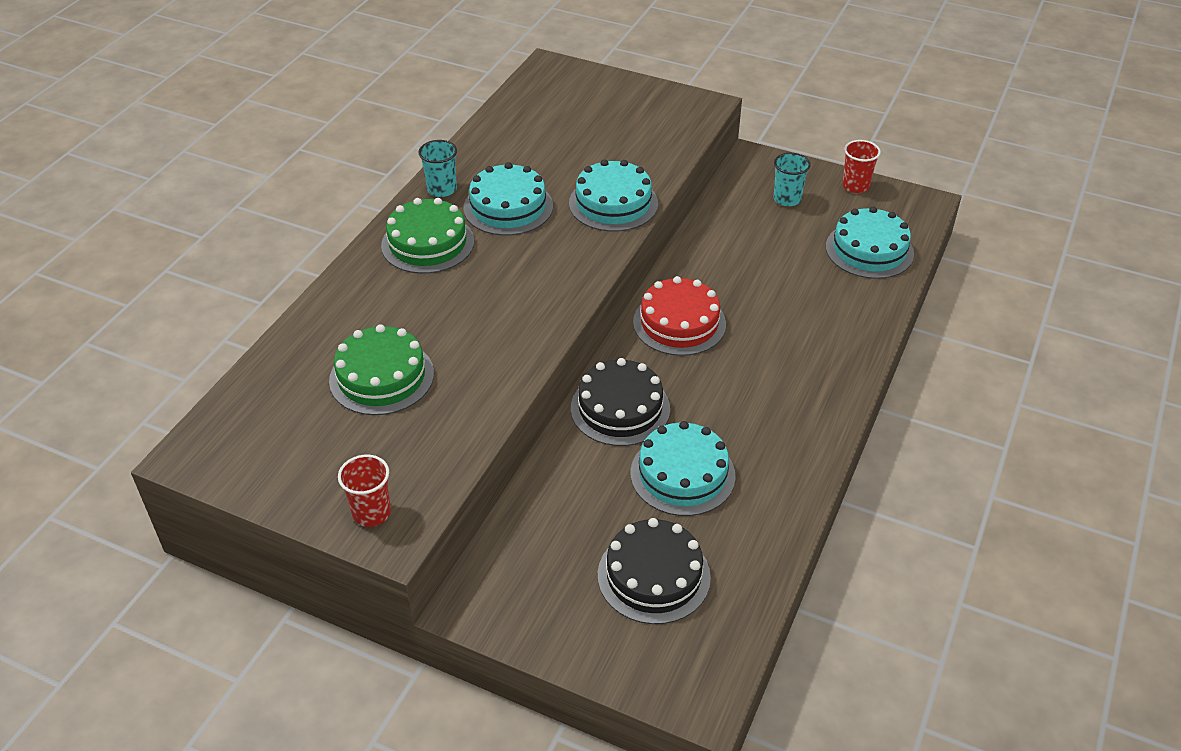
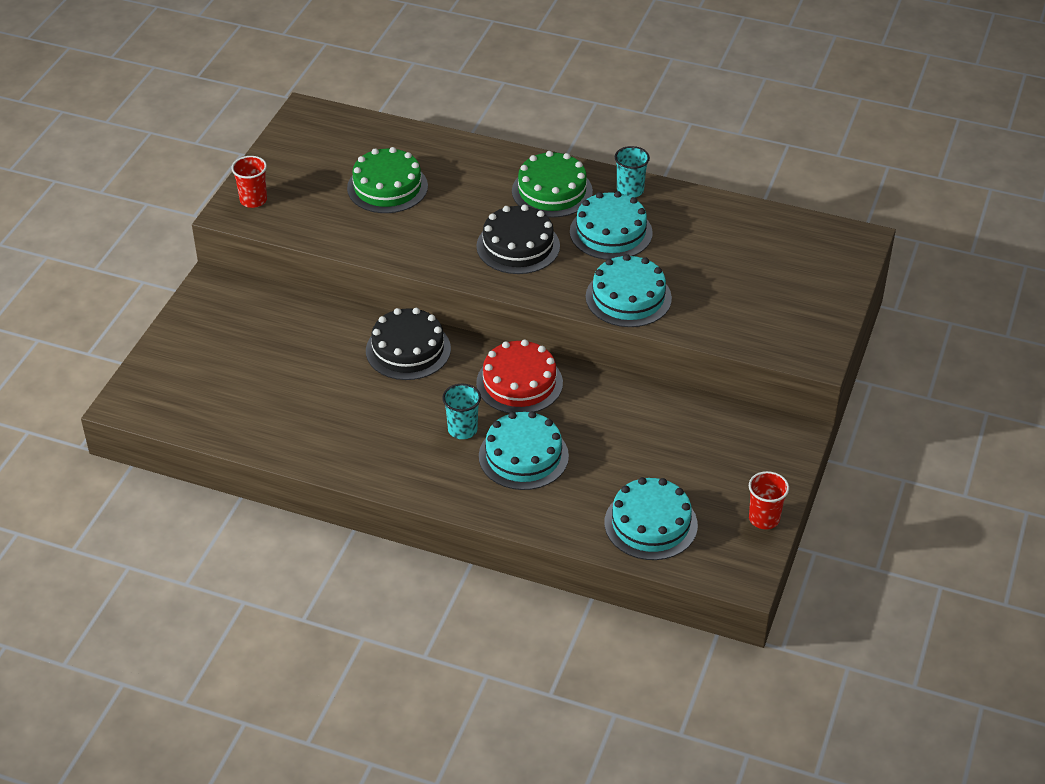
camera: 85 degrees right, 0 degrees up
(653, 576) = (234, 376): black cake -> black cake (518, 246)
(682, 474) = (335, 389): turquoise cake -> turquoise cake (523, 456)
(787, 199) = (727, 461): turquoise cup -> turquoise cup (462, 429)

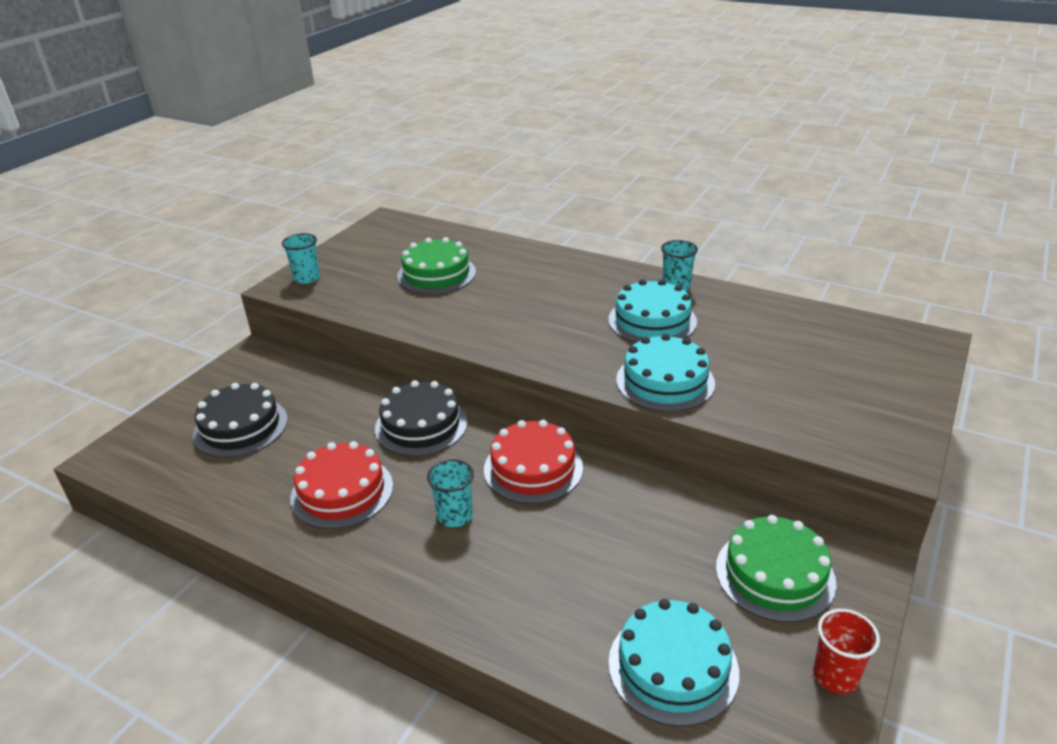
camera: 10 degrees right, 10 degrees down
(253, 200) = (307, 278): red cup -> turquoise cup
(358, 417) = (342, 491): none -> red cake
(518, 246) = (552, 327): black cake -> black cake (241, 427)
(523, 456) = (519, 554): turquoise cake -> none
(552, 191) = (596, 284): green cake -> green cake (775, 574)

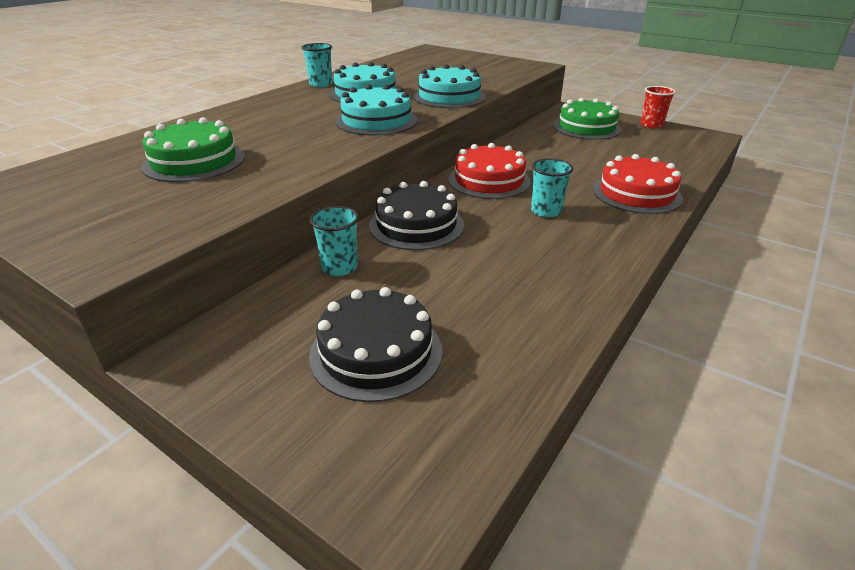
camera: 85 degrees left, 0 degrees up
(307, 278) = (97, 244): turquoise cup -> turquoise cup (339, 267)
(342, 491) = (514, 266): red cake -> red cake (636, 193)
(673, 666) = (663, 155): turquoise cake -> turquoise cake (376, 121)

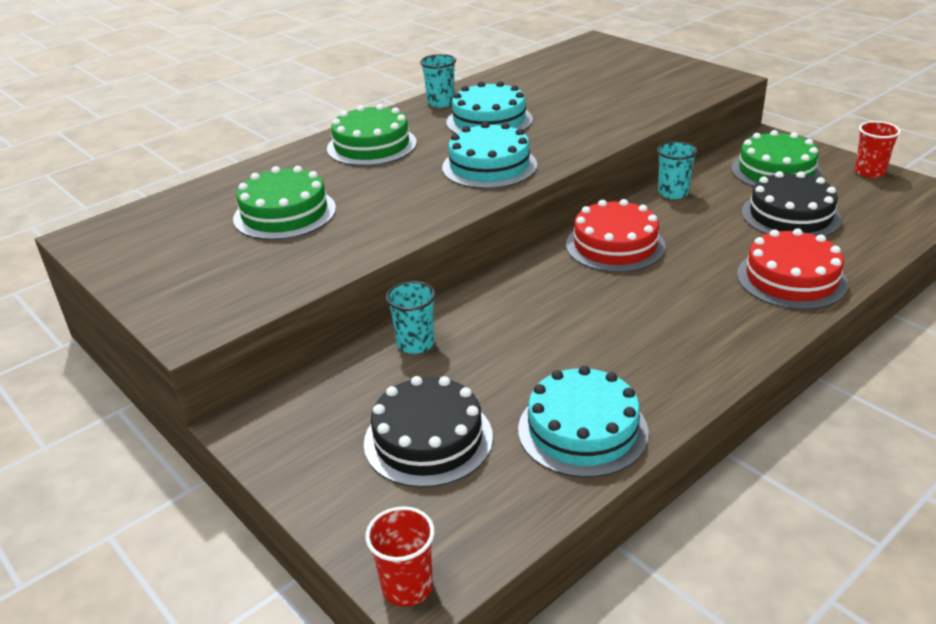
camera: 15 degrees right, 0 degrees up
(268, 112) = (372, 145): none -> green cake
(397, 519) = (407, 586): none -> red cup
(416, 225) = (510, 300): black cake -> black cake (790, 215)
(449, 97) = (588, 131): turquoise cake -> turquoise cake (582, 430)
(546, 211) = (666, 294): turquoise cup -> turquoise cup (673, 193)

